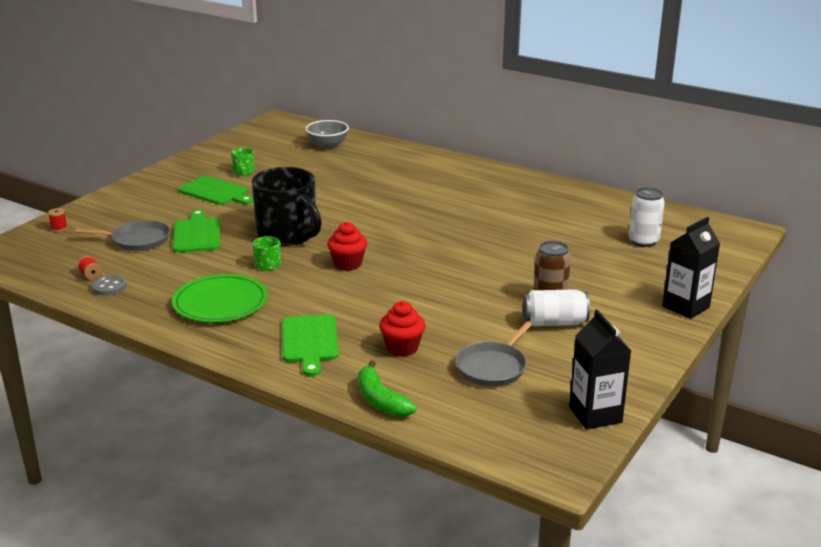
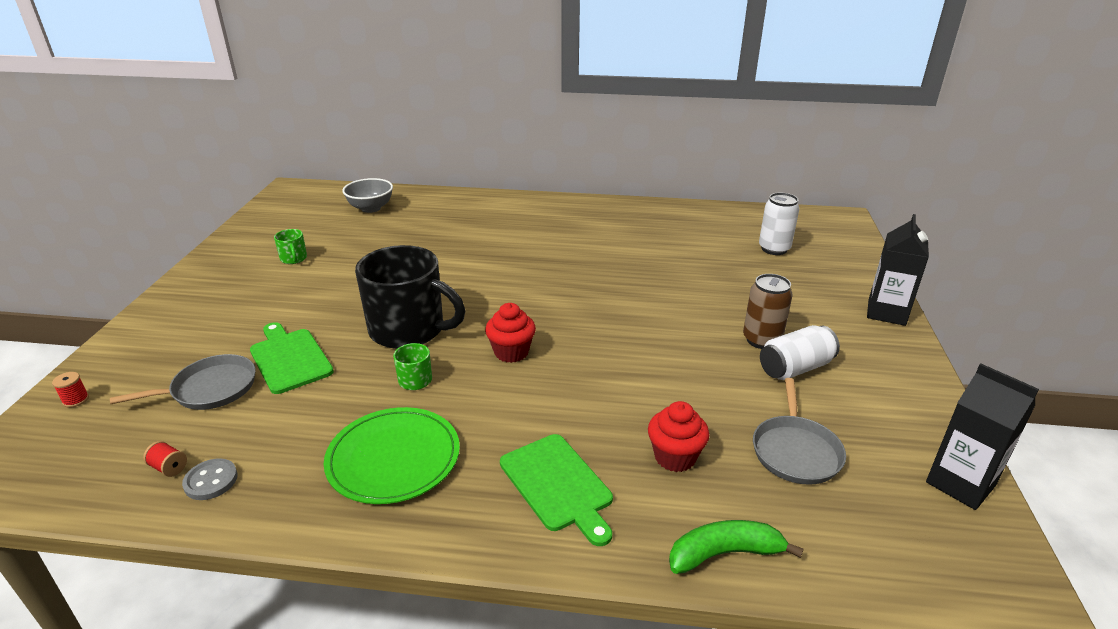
camera: 25 degrees left, 5 degrees up
(216, 192) = (276, 292): green cutting board -> none
(381, 400) = (724, 554): green banana -> green banana turned 135 degrees clockwise

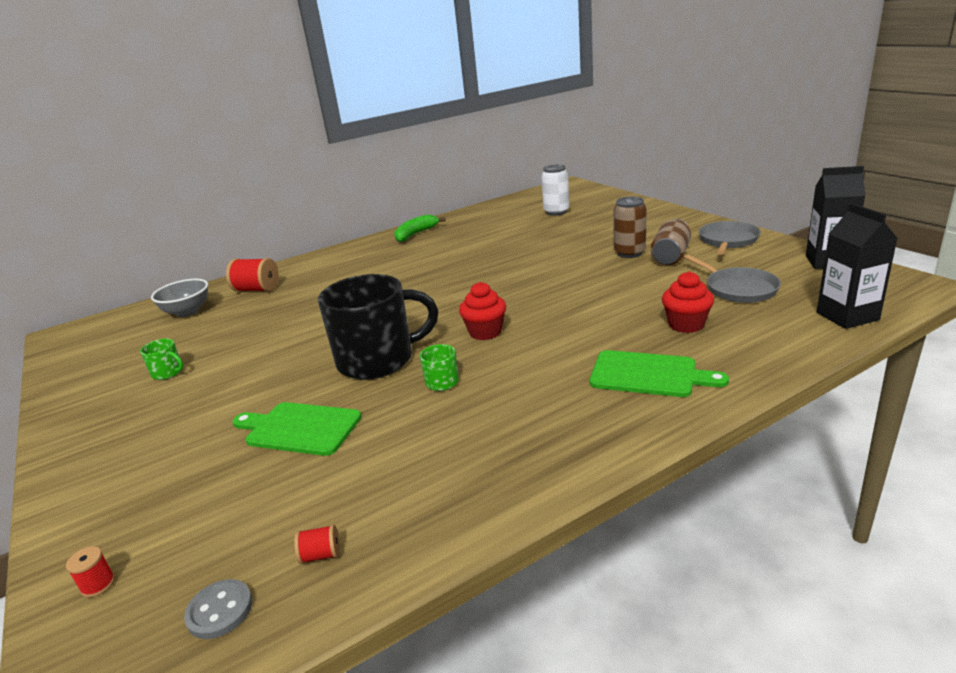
camera: 35 degrees left, 5 degrees down
(210, 389) = (254, 488): grey pan -> grey pan (728, 240)
(211, 481) = (382, 535): grey button -> grey button (220, 610)
(393, 458) = (513, 428): green plate -> none
(434, 210) = (257, 289): none -> red spool
(724, 554) = (790, 348): green banana -> green banana (415, 234)
(795, 368) = (670, 256): white can -> brown can
(886, 312) = (669, 213): black carton -> black carton (847, 316)

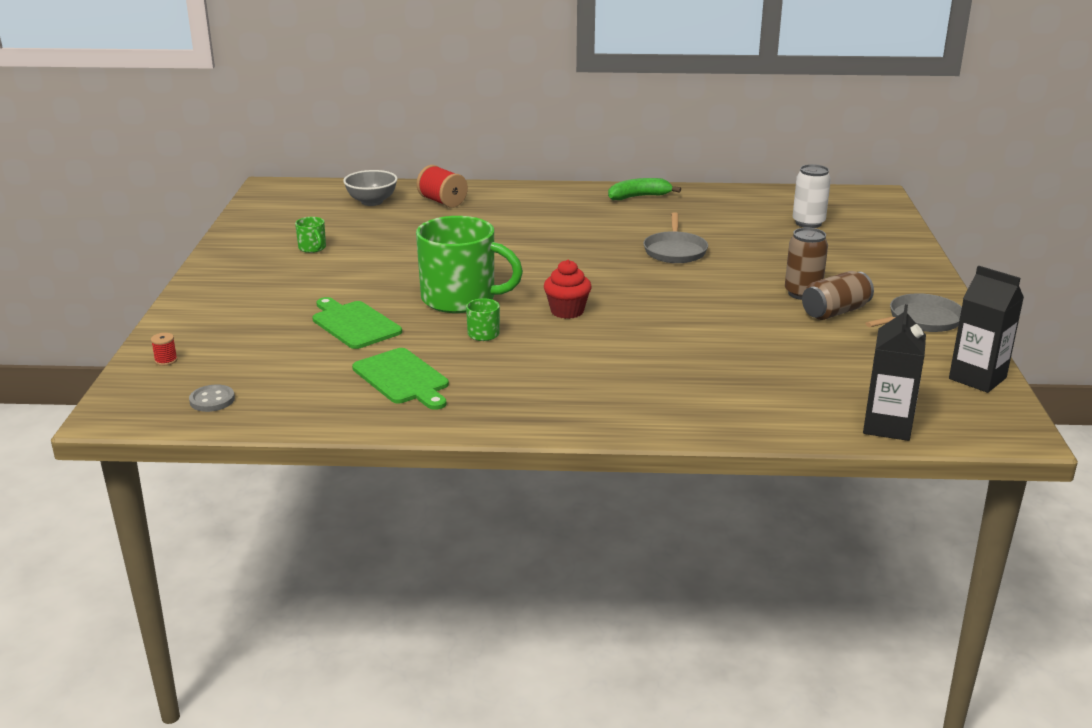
camera: 30 degrees right, 0 degrees up
(320, 555) = (287, 399): red spool -> none
(378, 360) = (460, 299): black mug -> green mug
(648, 374) = (638, 394): green cutting board -> green cutting board (403, 378)
(686, 325) = (735, 373): red cupcake -> none
(738, 289) = (838, 365): grey pan -> grey pan (675, 251)

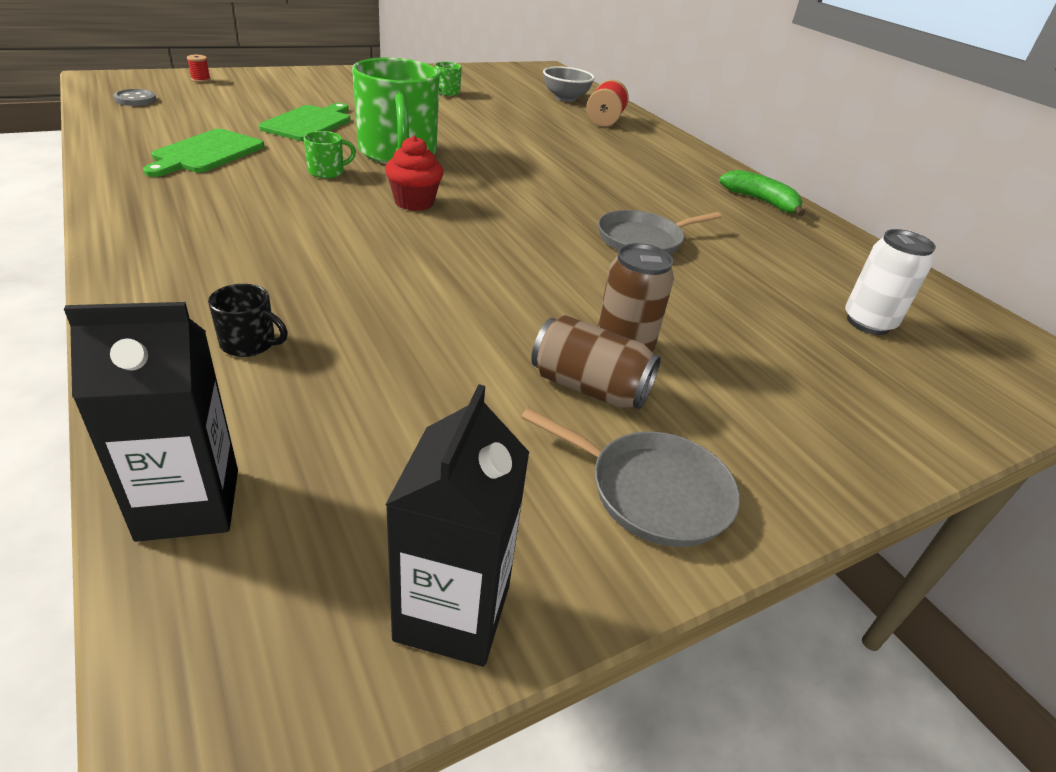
camera: 55 degrees right, 10 degrees up
(745, 396) = (249, 343): none -> black mug

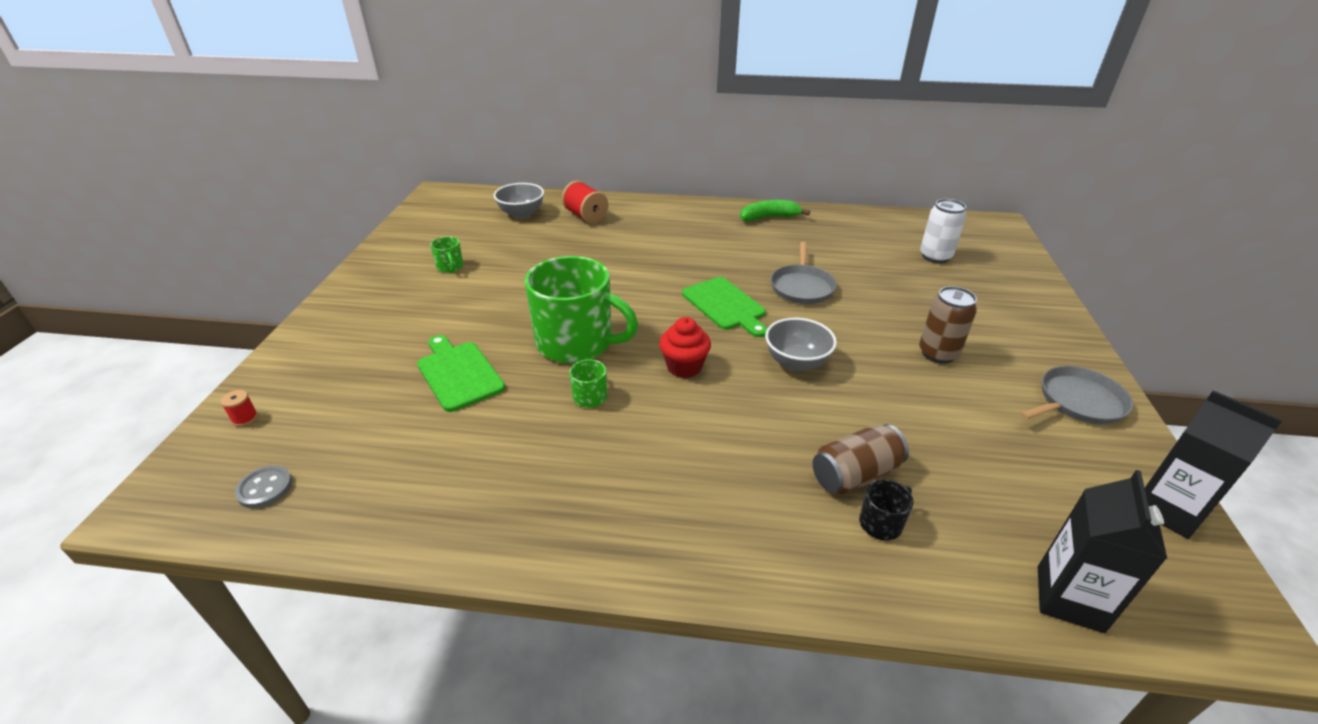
camera: 50 degrees left, 0 degrees up
(206, 153) = (486, 464): green cutting board -> green cutting board (725, 305)
(489, 257) = (796, 362): none -> grey bowl
(589, 387) = (976, 384): brown can -> brown can (855, 474)

